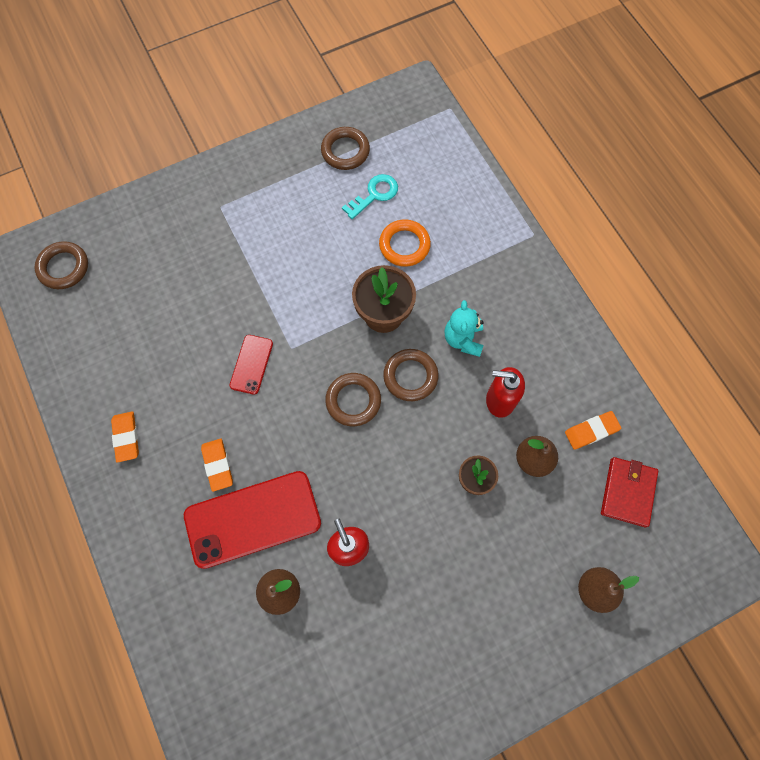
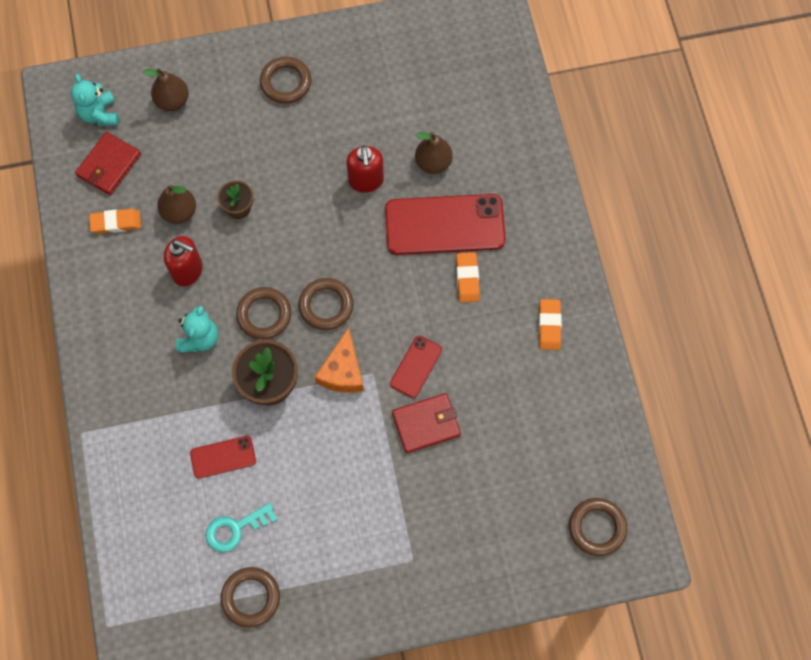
camera: 165 degrees left, 0 degrees up
(231, 316) = (426, 424): none -> red wallet
(320, 343) = (342, 371): none -> orange cheese
(404, 245) = (223, 457): orange ring -> red phone
(476, 652) = (286, 82): none -> brown ring
(666, 550) = (99, 114): none -> turquoise teddy bear

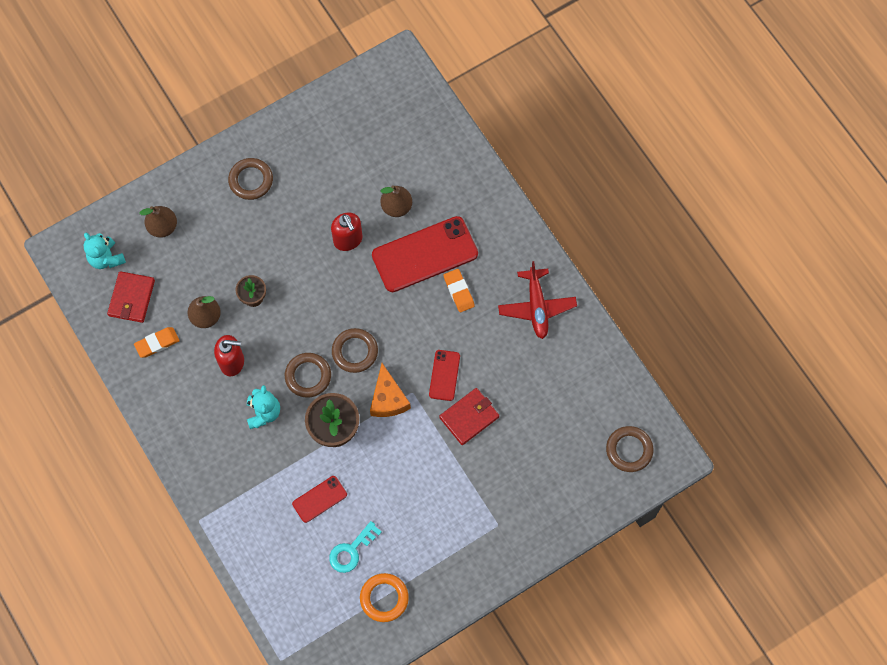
camera: 20 degrees left, 0 degrees up
(251, 597) = (384, 598): brown ring -> orange ring
(549, 325) = (536, 307): orange eraser -> red plane

